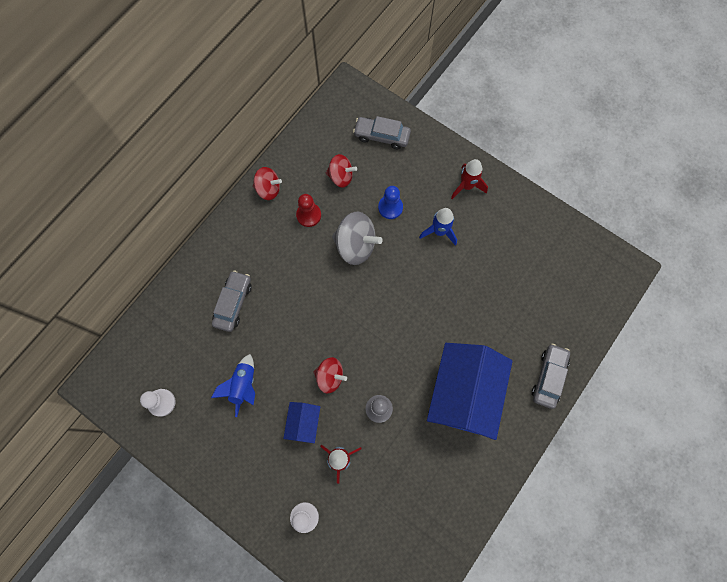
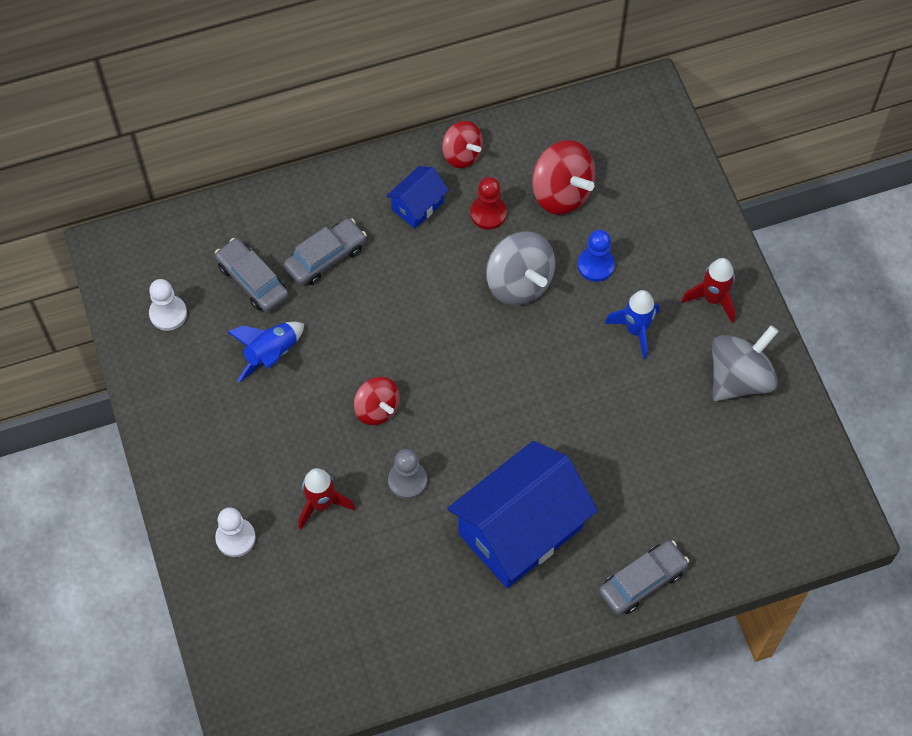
camera: 35 degrees right, 10 degrees down
(304, 423) = (309, 439): blue house -> blue house (417, 206)
(341, 177) = (561, 193): red spinning top -> red spinning top, size x1.55
(381, 136) = (649, 175): grey car -> grey car (252, 281)
(513, 223) = (739, 378): none -> grey spinning top

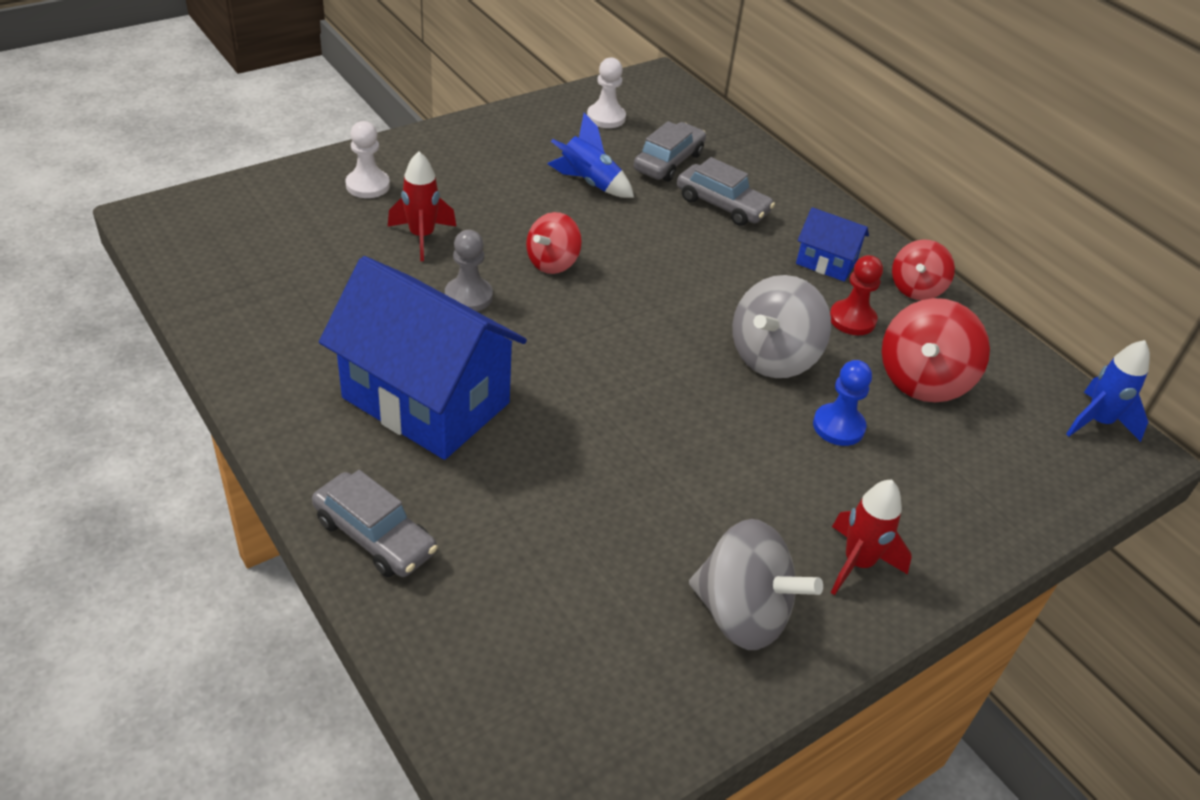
camera: 70 degrees right, 20 degrees down
(636, 330) = (762, 480): blue rocket -> blue rocket (1097, 422)

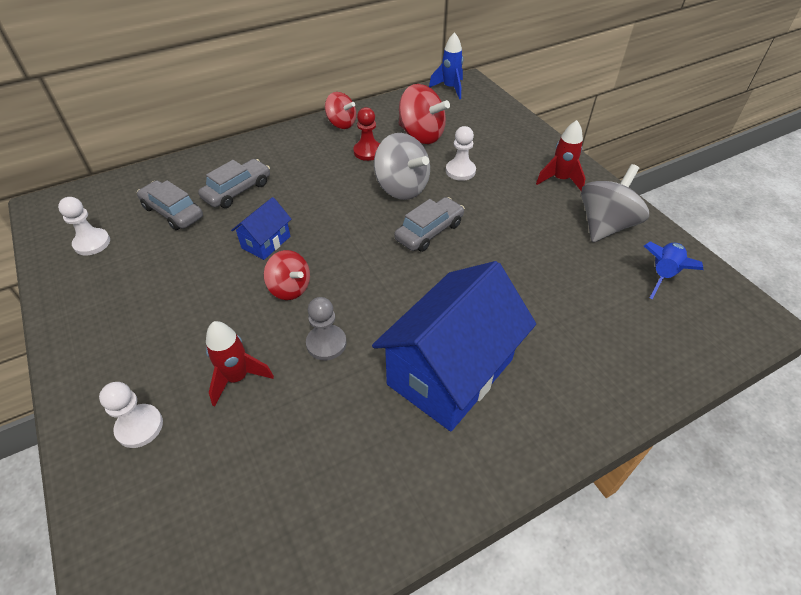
camera: 80 degrees left, 5 degrees up
(375, 536) = (591, 401): grey car -> grey car (429, 231)
(589, 183) = (187, 260): blue rocket -> blue rocket (662, 275)
(826, 262) = (311, 153): blue house -> blue house (266, 242)
(838, 426) = (460, 171): blue pawn -> white pawn

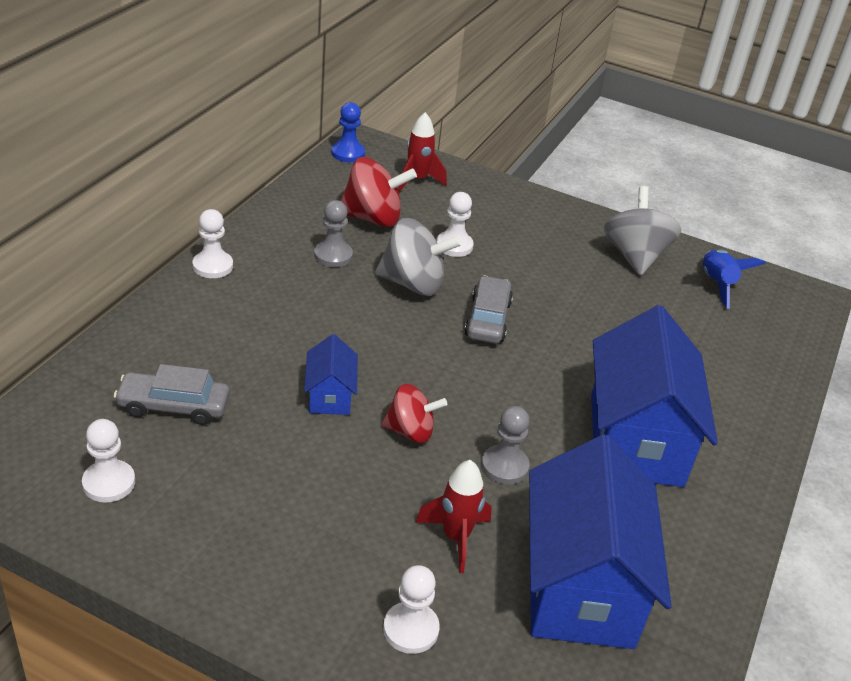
camera: 40 degrees left, 10 degrees down
(237, 191) = (227, 352): grey car -> none
(281, 465) = (580, 586): none -> blue house
(287, 135) = (213, 266): none -> white pawn
(341, 124) = (265, 232): red spinning top -> none
(368, 152) = (333, 255): red pawn -> grey pawn
(450, 88) = (348, 153): blue rocket -> blue pawn
(560, 180) = (556, 224): red rocket -> red rocket (417, 180)

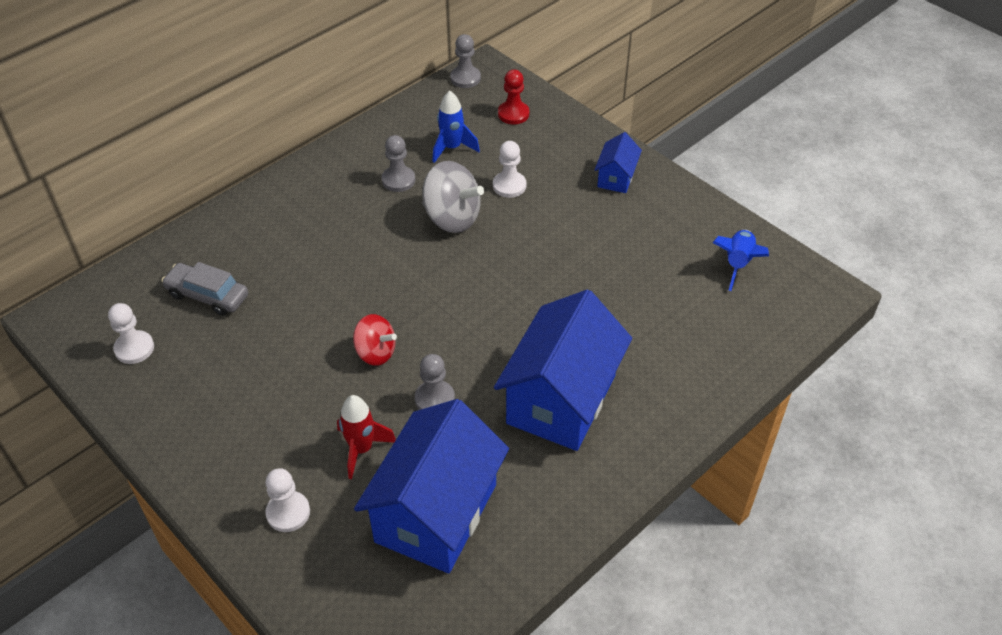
camera: 25 degrees right, 10 degrees up
(213, 266) = (296, 176): white pawn -> none
(330, 395) = (329, 309): blue house -> blue house (616, 177)
(348, 153) = (465, 78): blue pawn -> grey pawn
(373, 218) = (452, 148): red spinning top -> blue rocket
(417, 180) = (513, 114): red rocket -> red pawn
(487, 319) = (497, 263): grey car -> none
(634, 256) = (674, 221): grey spinning top -> none

